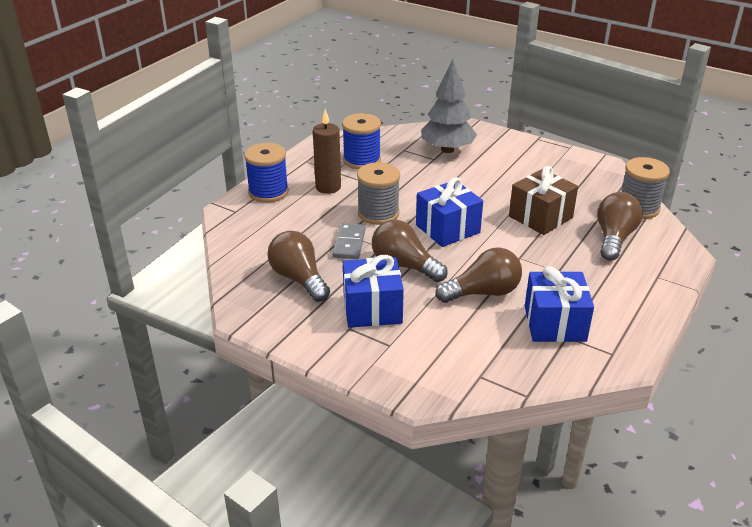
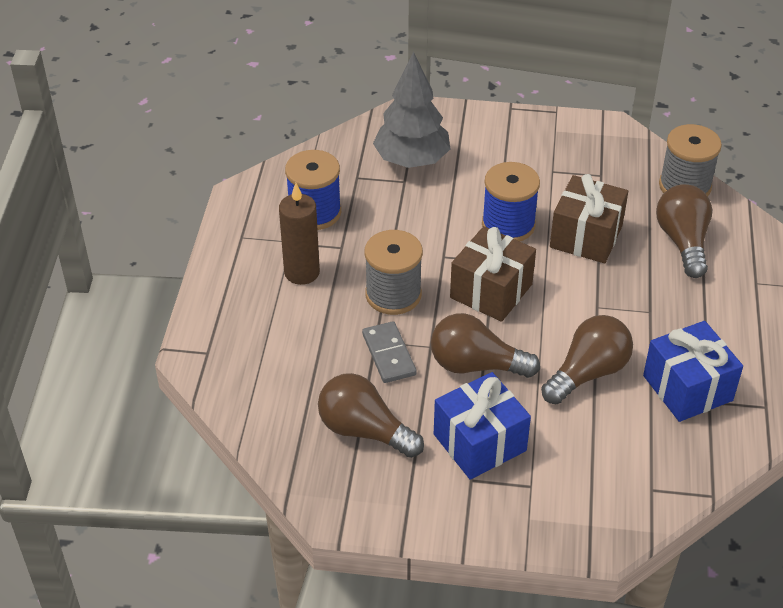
camera: 25 degrees left, 10 degrees up
(268, 192) = (229, 306): blue spool -> blue spool (508, 225)
(447, 229) = (491, 291): blue gift -> brown gift

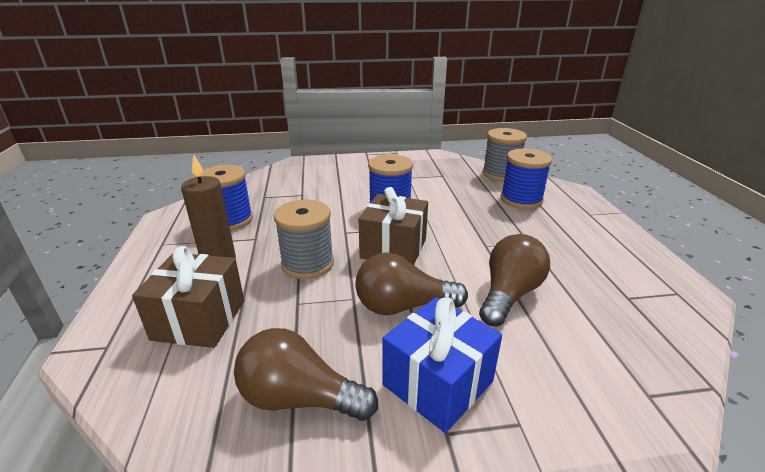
camera: 15 degrees left, 15 degrees down
(388, 354) = (313, 312): grey domino -> none
(411, 160) = (305, 183): grey tree -> none
(586, 236) = (451, 206): brown gift -> brown gift (199, 319)
(683, 241) = (521, 200): brown light bulb -> blue spool
(687, 388) = (602, 290): blue gift -> none

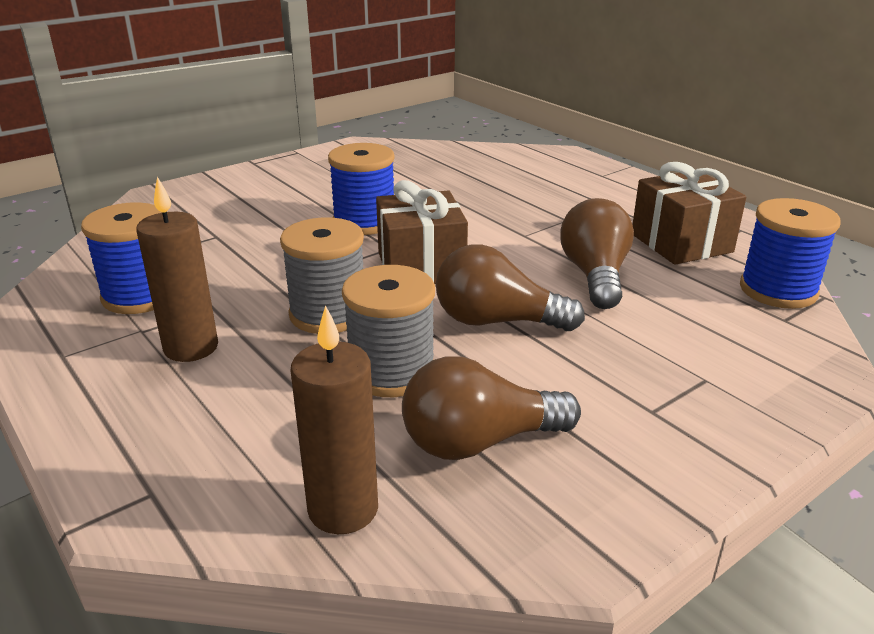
camera: 30 degrees left, 0 degrees up
(174, 409) = (343, 509): none -> brown candle
(199, 319) = (254, 418): brown gift -> brown gift (681, 243)
(402, 306) = (496, 321): brown light bulb -> brown light bulb turned 45 degrees clockwise
(438, 383) = (604, 375): blue gift -> none
(501, 174) = (464, 152): grey spool -> grey spool (391, 372)
(521, 200) = (516, 176): blue spool -> blue spool (778, 290)

